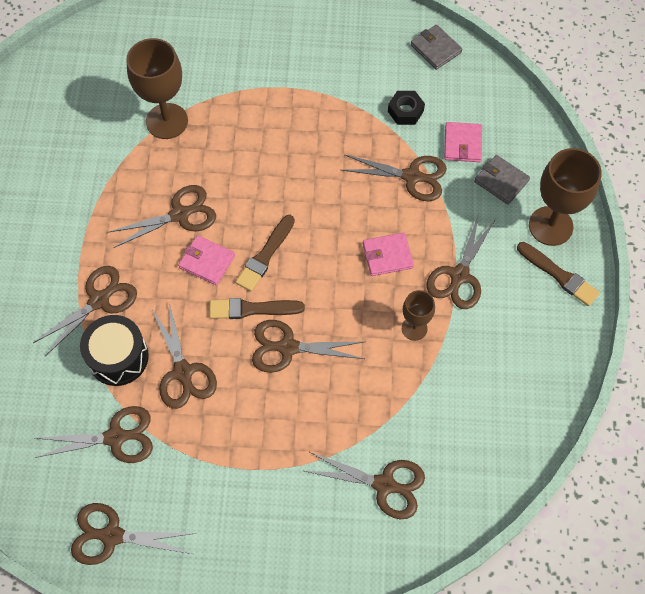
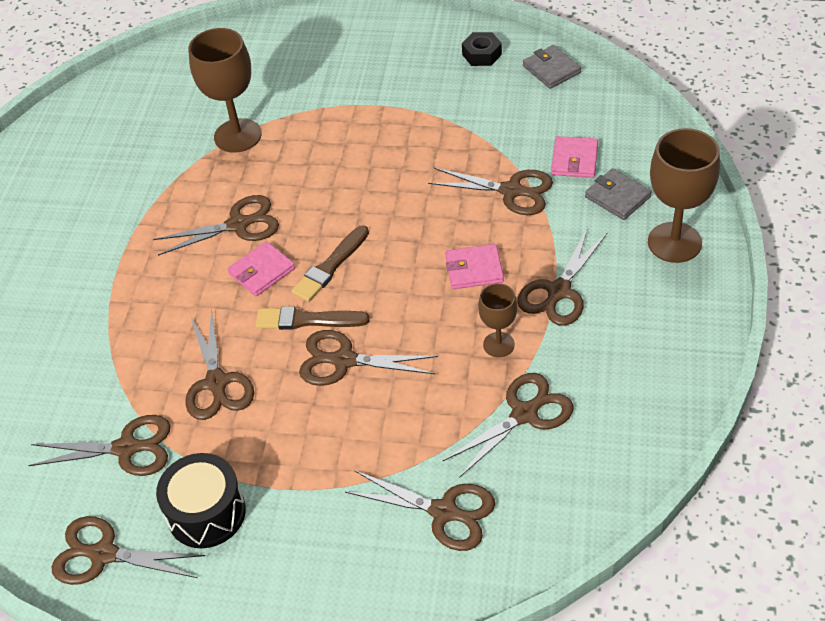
camera: 10 degrees right, 15 degrees down
(100, 300) = (133, 307): brown scissors -> brown scissors (525, 413)
(118, 357) = (144, 365): black drum -> black drum (206, 513)
(207, 261) = (262, 271): pink wallet -> pink wallet turned 75 degrees counterclockwise
(405, 111) = (510, 128): black nut -> black nut (481, 54)
(559, 275) = (681, 293): brown brush -> none

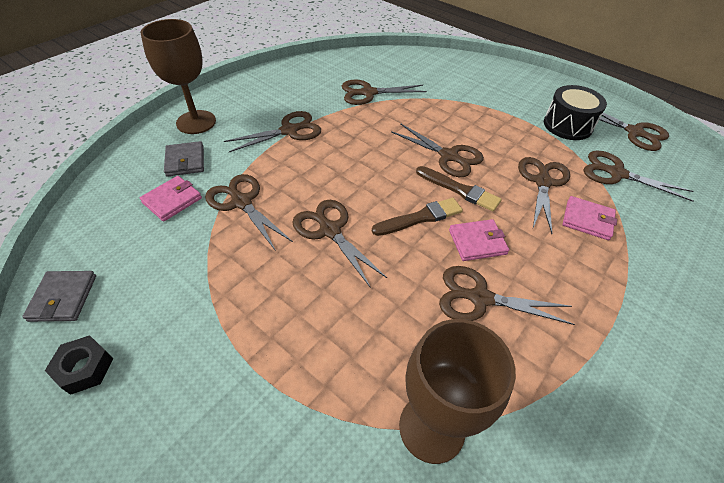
camera: 155 degrees left, 0 degrees up
(445, 512) = (439, 79): brown scissors -> brown scissors (329, 230)
(474, 269) = (323, 166): pink wallet -> pink wallet (587, 220)
(498, 344) = (351, 123): brown goblet -> none

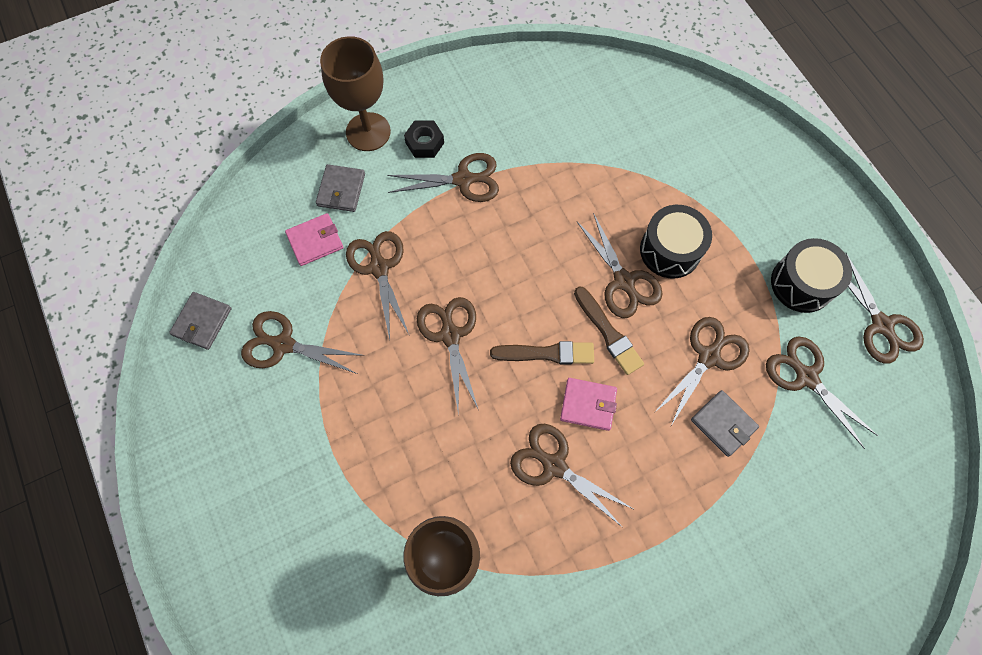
camera: 25 degrees right, 20 degrees up
(85, 368) = (208, 397): black nut -> black nut (425, 143)
(367, 93) = (581, 144): brown scissors -> brown scissors (282, 344)
(468, 131) = (670, 250): none -> black drum
(587, 220) = (723, 424): pink wallet -> grey wallet

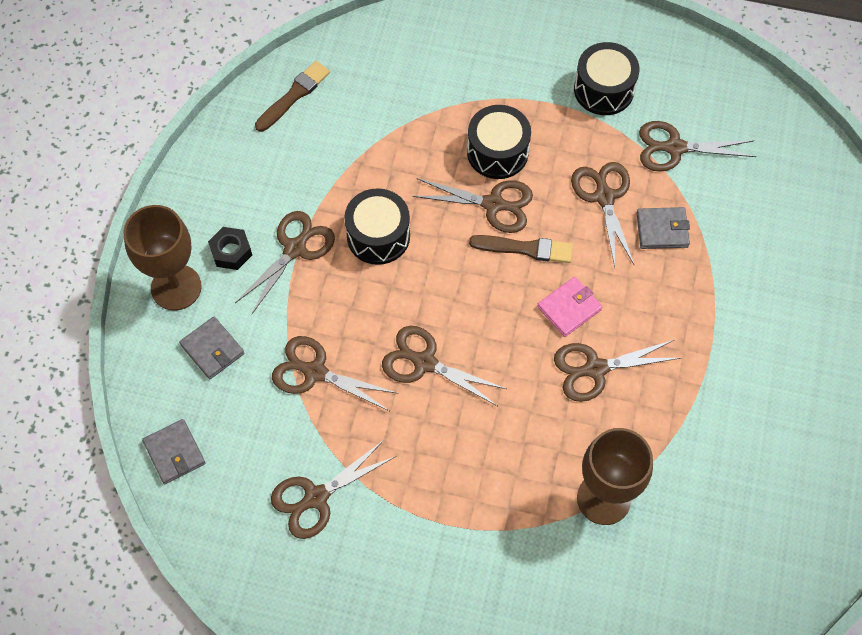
camera: 50 degrees left, 5 degrees down
(202, 322) = (233, 550): grey wallet -> grey wallet (174, 453)
(315, 241) = (242, 405): pink wallet -> none
(523, 224) = (378, 236): none -> black drum
(546, 353) = (503, 304): brown brush -> brown brush (294, 95)
(882, 326) = (680, 68): brown scissors -> none

